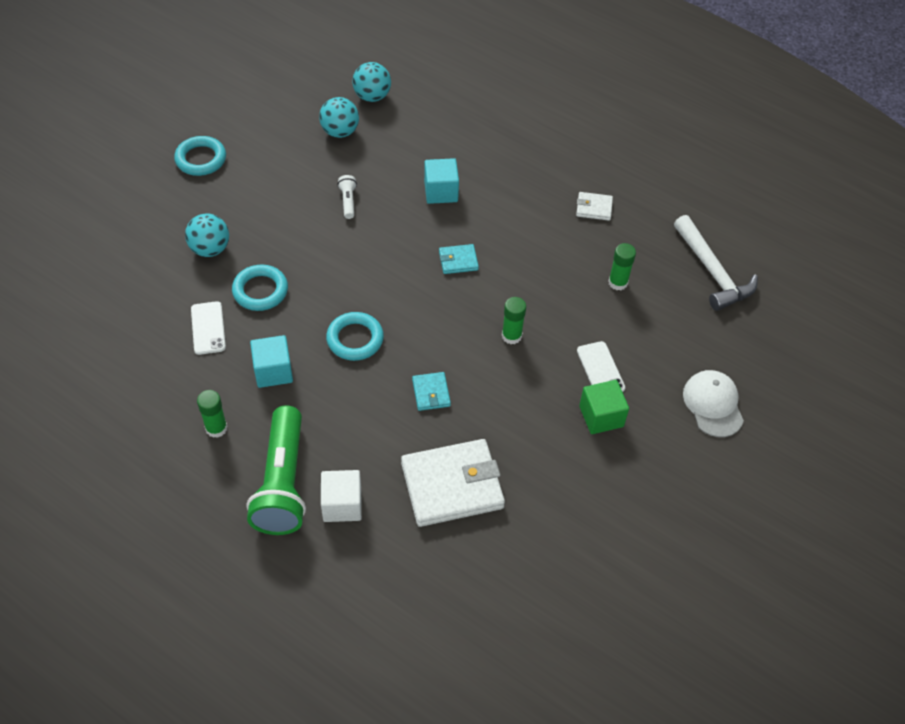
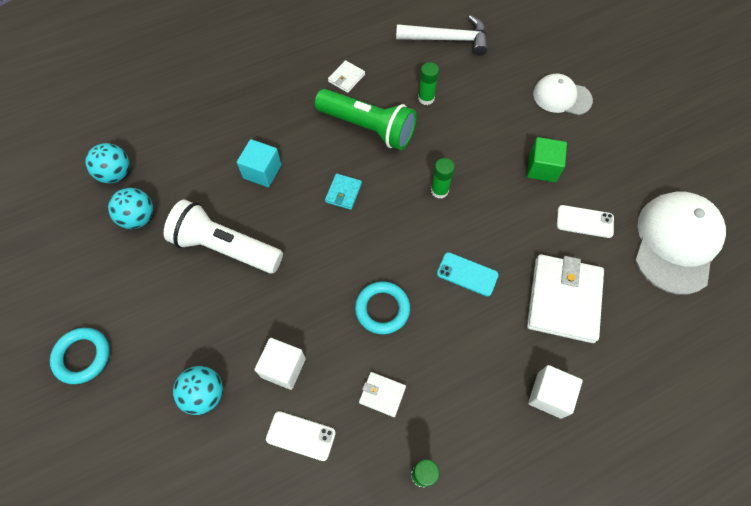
camera: 60 degrees left, 10 degrees up
(260, 291) = (283, 367): turquoise ring -> white cube
(273, 371) = (382, 394): turquoise cube -> white wallet
(282, 483) = (508, 438): green flashlight -> green flashlight (368, 128)
(348, 201) = (225, 247): white flashlight -> white flashlight, size x2.46
(431, 393) = (467, 274): turquoise wallet -> turquoise phone
(588, 575) = (676, 243): none -> white cap
(600, 369) = (500, 148): white phone -> white phone (584, 221)

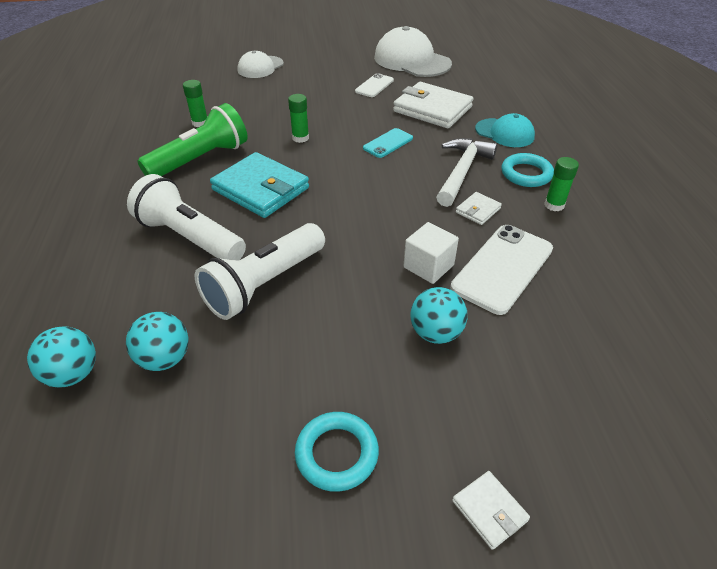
camera: 70 degrees left, 20 degrees down
(262, 171) = (189, 237): turquoise cube -> white flashlight
(301, 435) = (502, 268): white phone -> white phone, size x1.79
(343, 193) = (261, 189): turquoise wallet -> turquoise wallet, size x2.18
(346, 78) = (129, 159): white wallet -> white wallet (489, 511)
(382, 309) = (397, 193): turquoise ring -> turquoise ring (526, 174)
(447, 39) = (149, 99): white hammer -> white hammer (462, 172)
(542, 168) = (316, 90): green cube -> none
(549, 395) = (504, 133): white cube -> turquoise cap

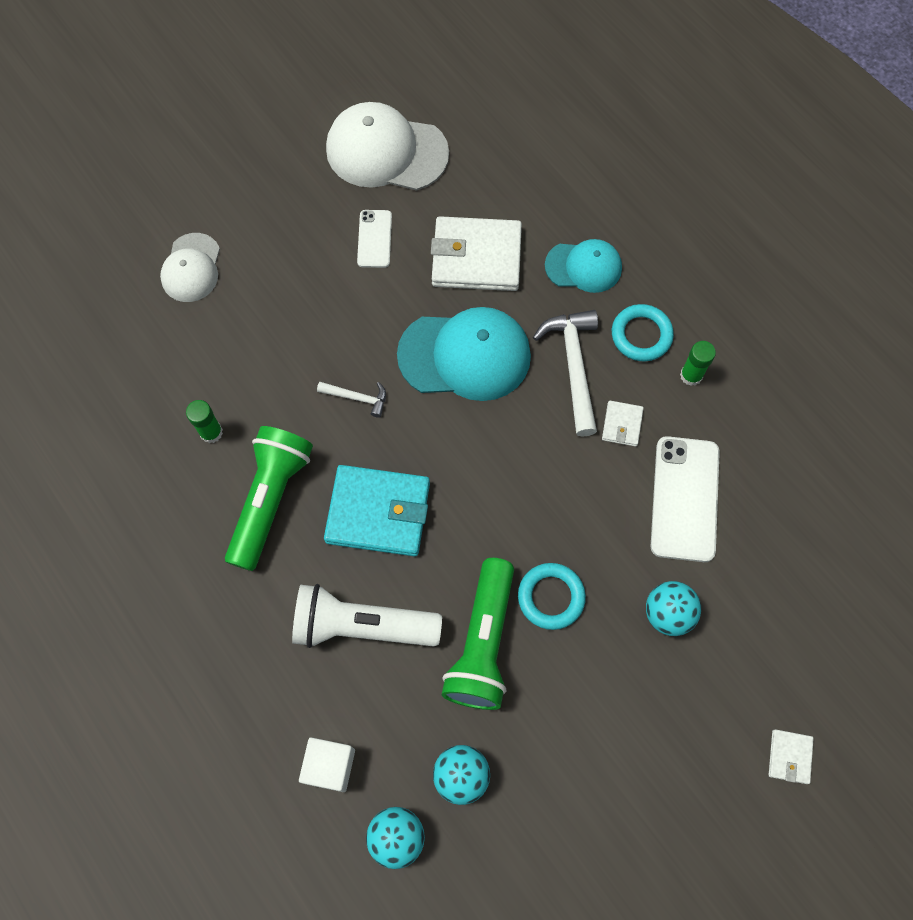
camera: 30 degrees left, 25 degrees up
(264, 284) = (482, 643): white flashlight -> green flashlight
(300, 138) = (357, 398): green glue stick -> white hammer
(337, 454) = (661, 777): turquoise ring -> turquoise ring (551, 597)
(388, 143) = (465, 355): turquoise phone -> turquoise cap
(428, 266) = (618, 534): white cube -> white cube (330, 766)
(489, 511) = (789, 757): white wallet -> white wallet turned 75 degrees clockwise

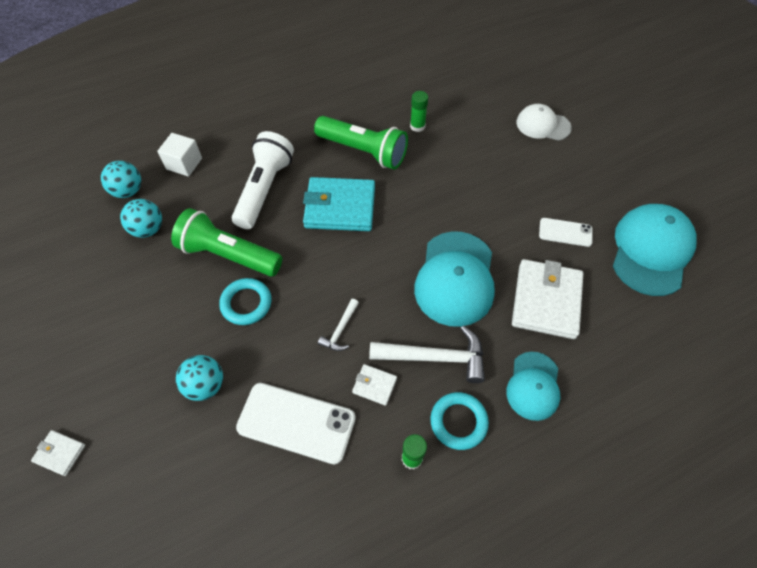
camera: 100 degrees right, 10 degrees down
(357, 398) = (429, 205): white hammer -> white hammer (340, 330)
(378, 512) = (340, 207): turquoise wallet -> turquoise wallet turned 75 degrees clockwise
(386, 151) = (651, 251): white cap -> turquoise cap

